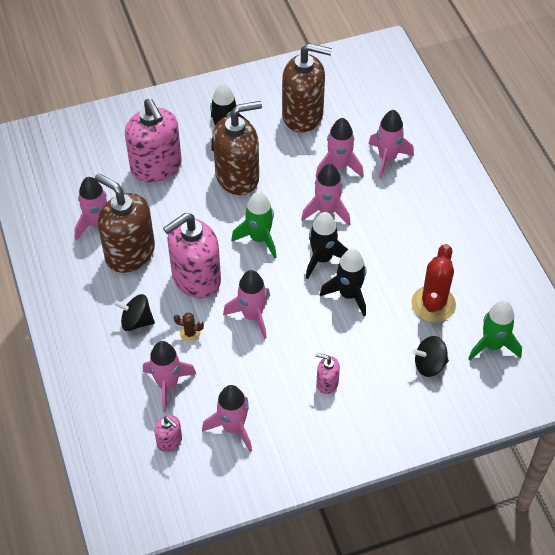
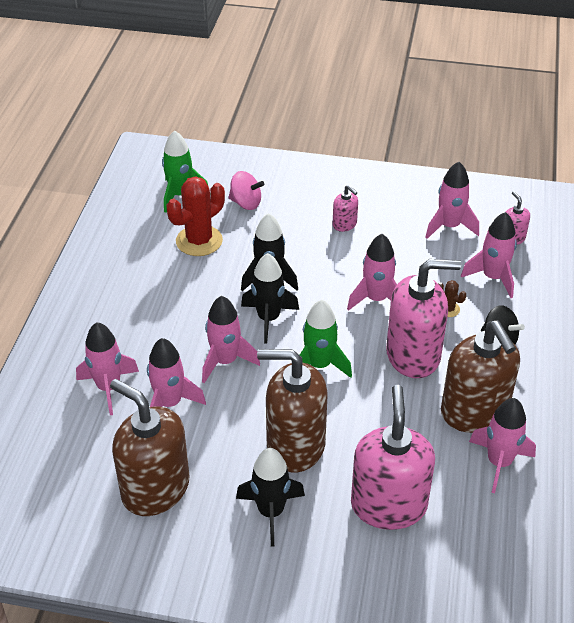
camera: 150 degrees left, 10 degrees down
(429, 365) = (246, 203): black spinning top -> pink spinning top

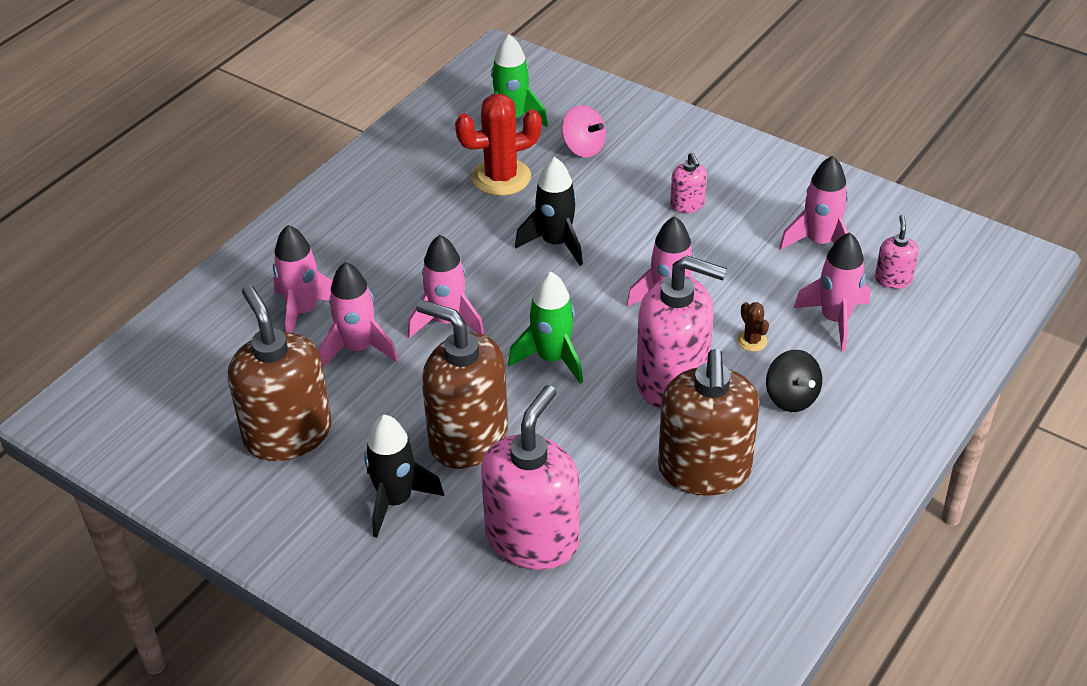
camera: 25 degrees right, 0 degrees up
(268, 319) = (526, 288): black rocket -> none
(499, 462) = (696, 537): pink rocket -> none

